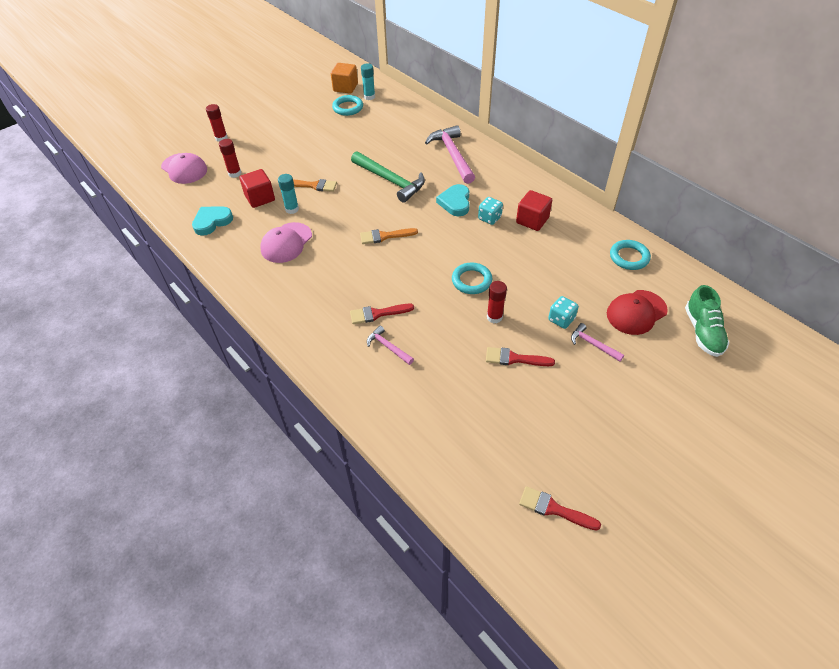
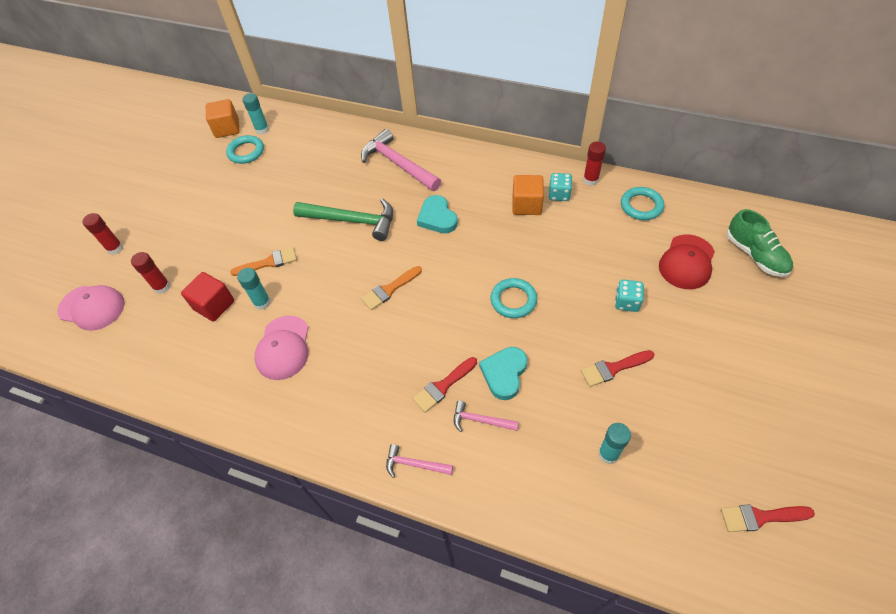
camera: 25 degrees left, 5 degrees up
(212, 222) = (174, 361): turquoise heart -> turquoise heart (504, 373)
(466, 411) = (608, 454): none -> turquoise glue stick
(489, 218) = (483, 220): turquoise dice -> turquoise dice (559, 194)
(494, 317) = (563, 331): red glue stick -> red glue stick (590, 180)
(532, 220) = (526, 205): red cube -> orange cube
(593, 344) = (673, 315): pink hammer -> pink hammer (414, 464)

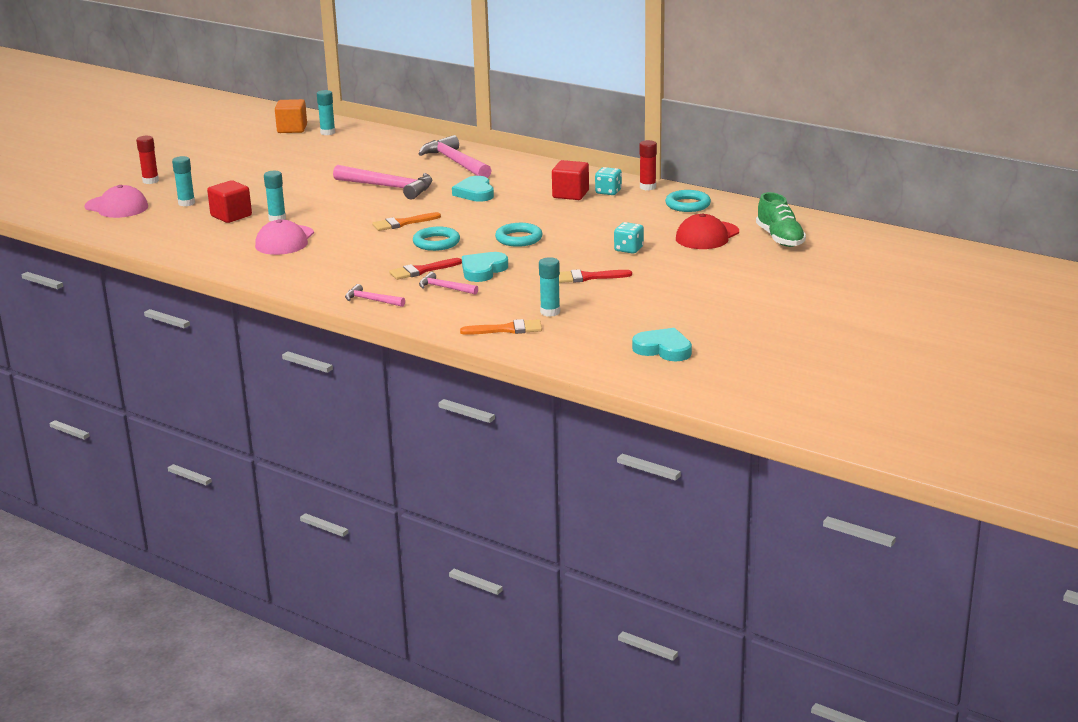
camera: 10 degrees right, 30 degrees down
(162, 287) = (186, 203): red glue stick -> turquoise glue stick
(246, 152) = (304, 143): turquoise ring -> turquoise ring (436, 242)
(269, 262) = (294, 200): orange brush -> orange brush (507, 329)
(352, 221) = (388, 187): green hammer -> pink hammer
(526, 205) = (570, 194): orange cube -> red cube
(760, 517) = (663, 349): red brush -> turquoise heart

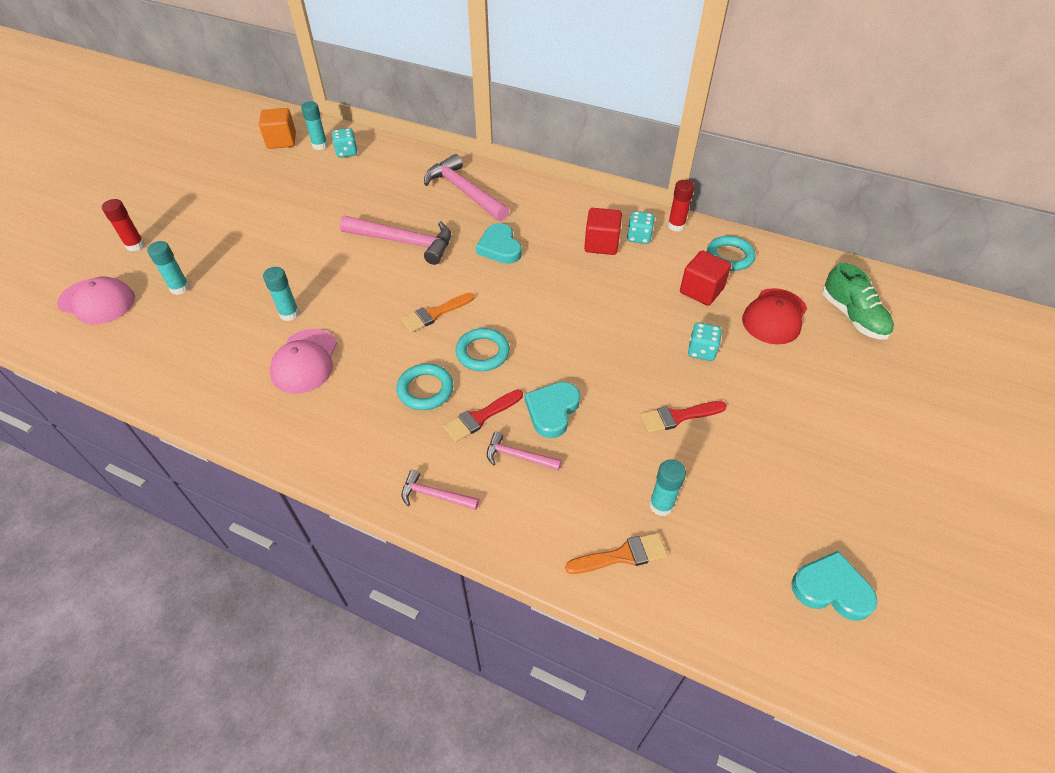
camera: 10 degrees left, 25 degrees up
(231, 216) = (235, 311): red cube -> red cube (701, 290)
(352, 137) = (347, 152): none -> turquoise dice
(519, 238) = (573, 337): turquoise ring -> turquoise ring (425, 389)

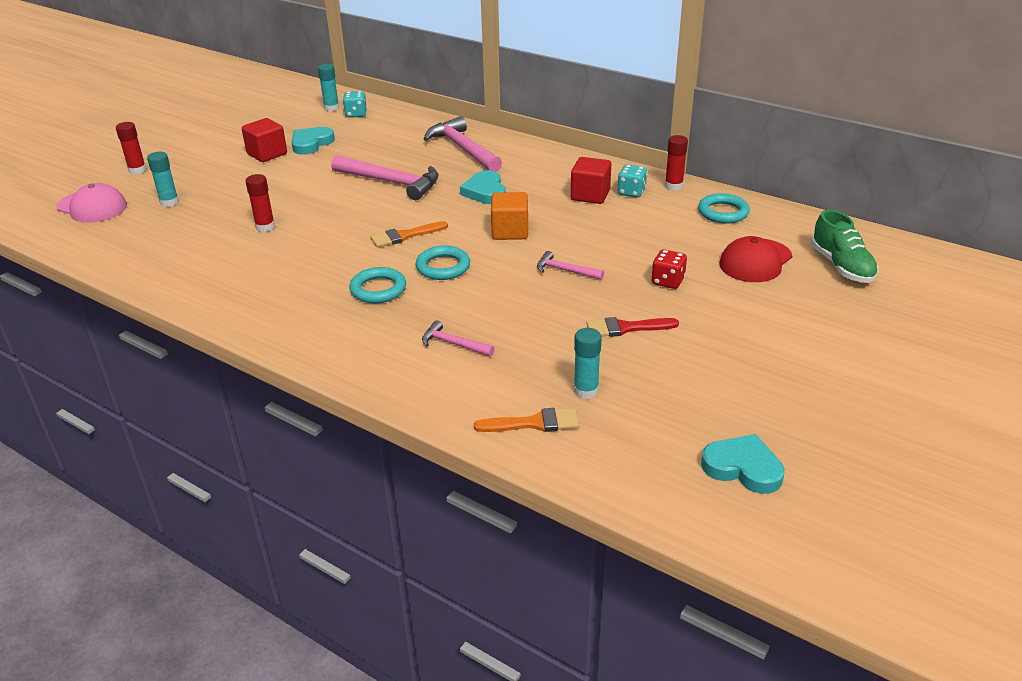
camera: 10 degrees right, 15 degrees down
(281, 141) = (296, 103): orange cube -> orange cube (510, 231)
(289, 314) = (265, 227): turquoise glue stick -> red glue stick
(305, 361) = (269, 261): pink cap -> none
(435, 495) = (363, 364): pink hammer -> pink hammer (565, 270)
(480, 417) = (425, 313): red brush -> none
(552, 411) = (498, 314): turquoise heart -> turquoise heart (311, 143)
(701, 290) = (683, 236): red cube -> red cube (267, 154)
(701, 351) = (667, 281): turquoise dice -> red dice

